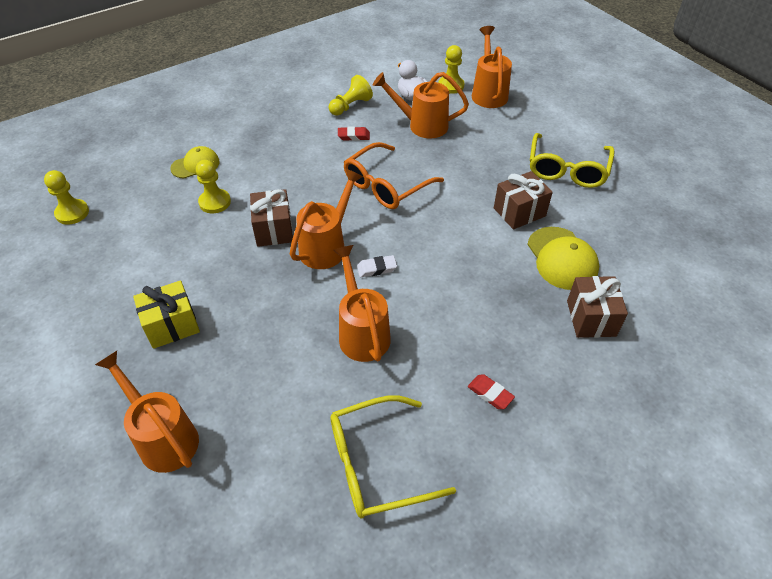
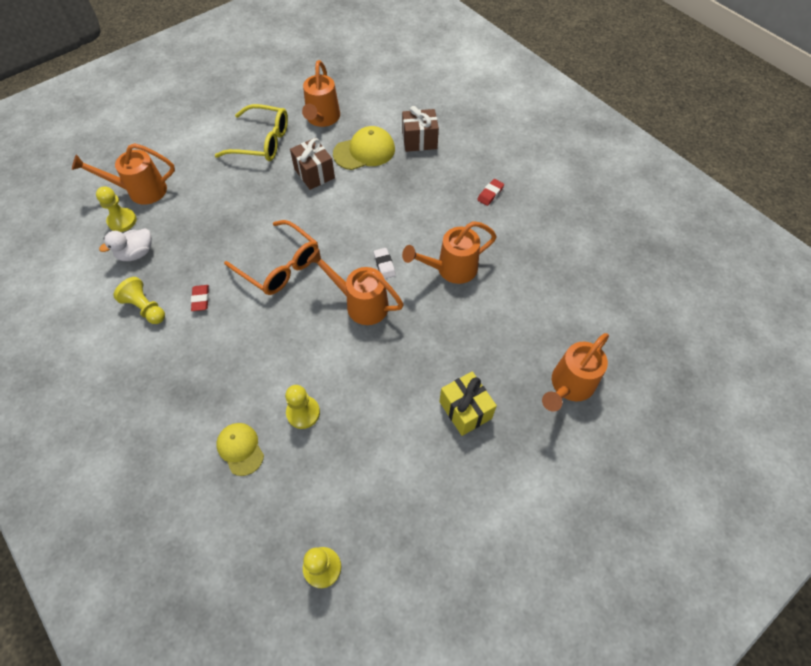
camera: 95 degrees left, 10 degrees up
(274, 230) = (342, 350): brown gift -> none
(376, 464) = (555, 251): yellow glasses -> none
(422, 125) = (189, 242): orange watering can -> orange watering can (322, 119)

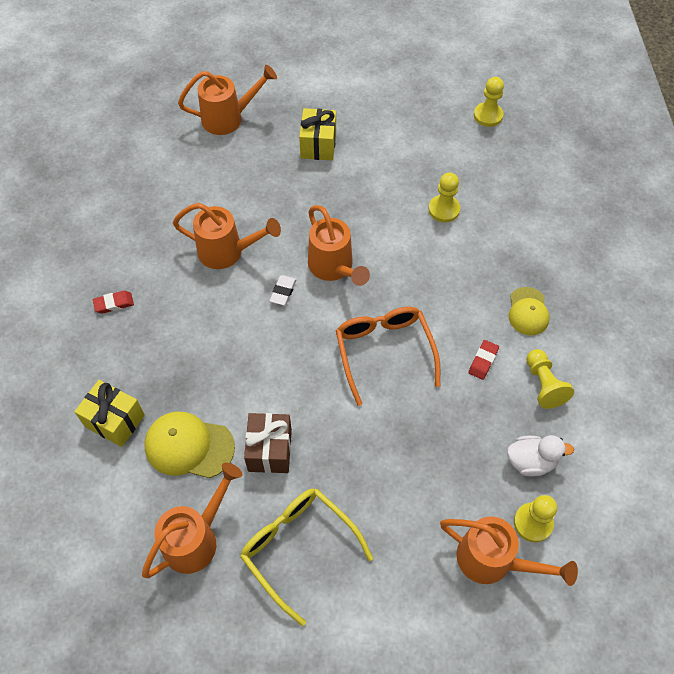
camera: 145 degrees left, 0 degrees up
(240, 449) = (508, 211): yellow cap -> yellow cap (528, 311)
(419, 140) = (115, 421): brown gift -> yellow gift

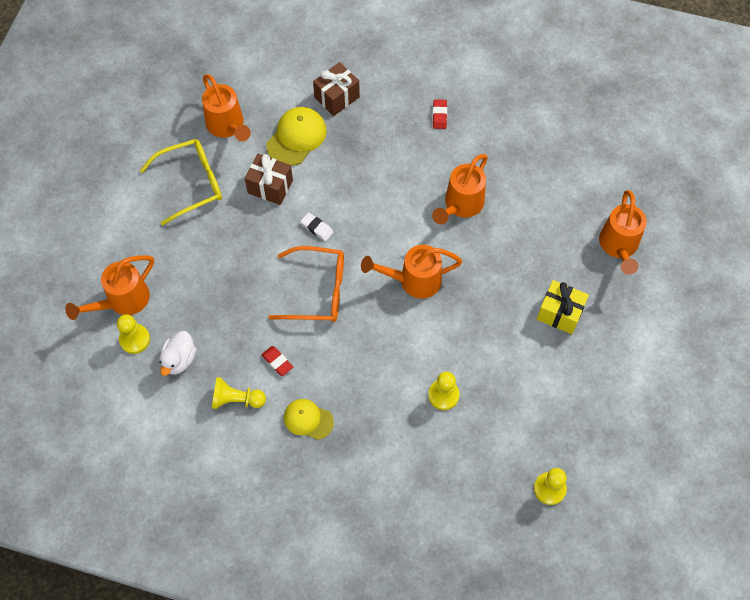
camera: 110 degrees right, 5 degrees up
(115, 421) = (337, 97): yellow gift -> brown gift
(283, 292) = (404, 235): white eraser -> white eraser (317, 228)

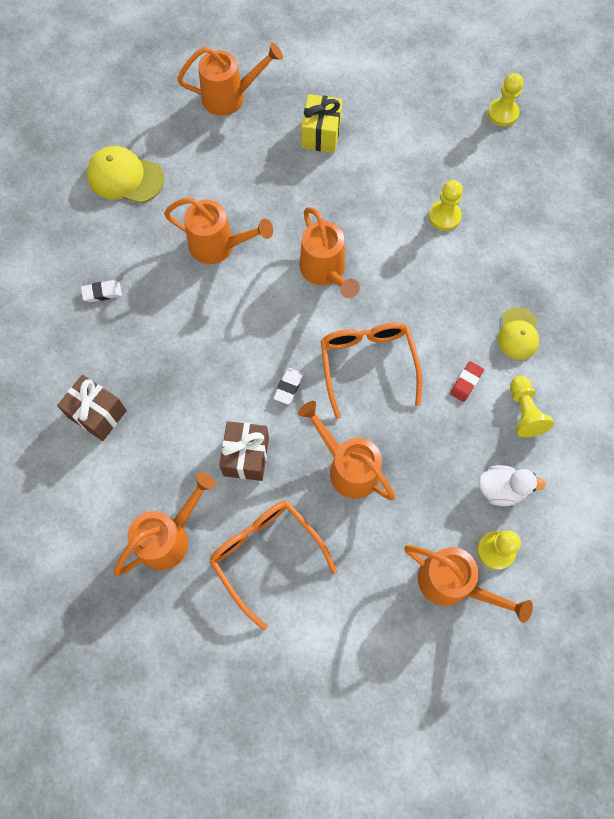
camera: 105 degrees left, 5 degrees up
(191, 183) = (266, 555): yellow glasses -> orange glasses
(236, 254) = (348, 468): none -> orange watering can
(296, 137) = (168, 445): yellow cap -> yellow cap (125, 177)
(439, 115) = (102, 293): red eraser -> white eraser

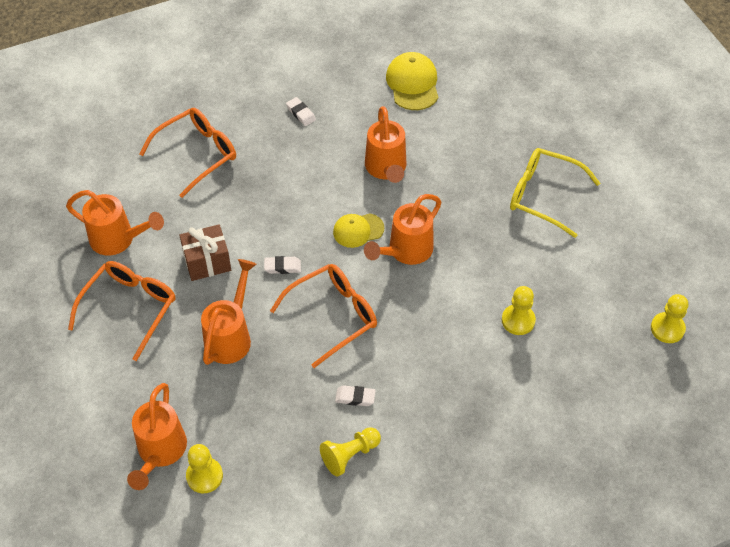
camera: 65 degrees right, 15 degrees down
(97, 414) = (197, 154): brown gift -> orange glasses
(230, 97) = (537, 118): orange watering can -> none
(321, 134) = (543, 196): yellow gift -> yellow glasses
(466, 383) = (355, 397): red eraser -> white eraser
(501, 489) = (264, 461): white duck -> none
(518, 334) = (428, 423): yellow cap -> yellow cap (358, 230)

